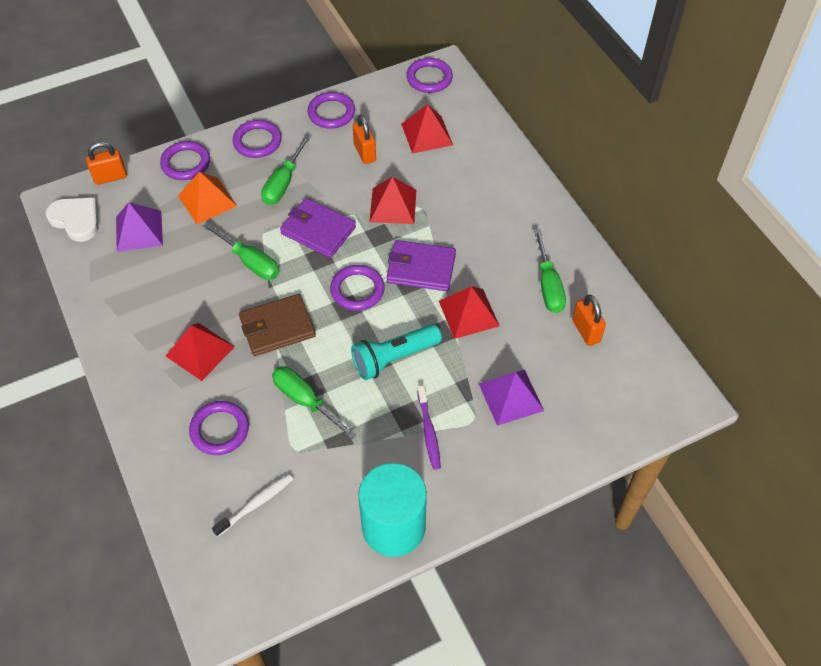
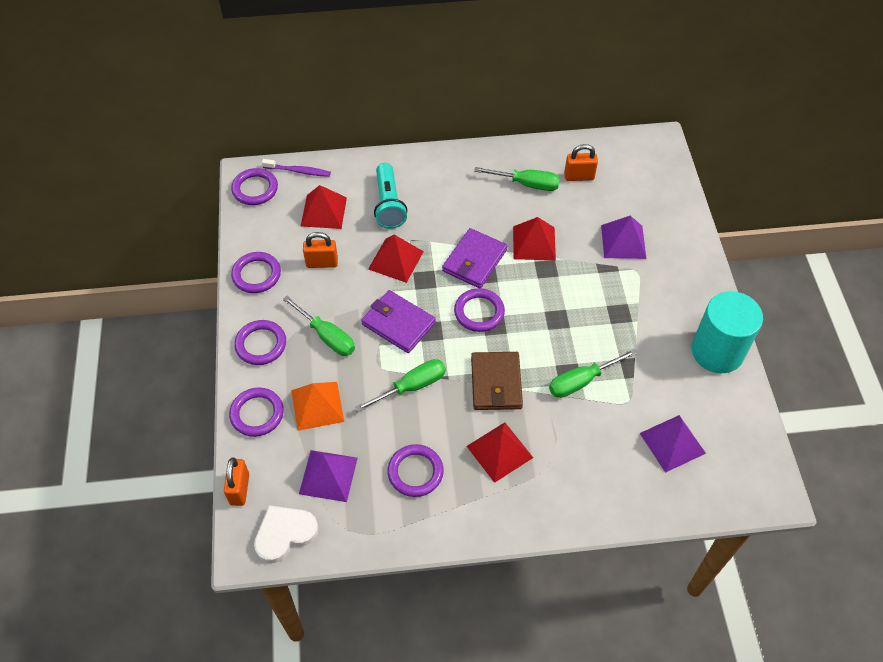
camera: 70 degrees left, 0 degrees up
(219, 430) = (591, 454): purple ring -> purple ring (415, 472)
(256, 504) = (672, 443): white toothbrush -> purple pyramid
(318, 230) = (398, 323): purple wallet -> purple wallet turned 75 degrees clockwise
(393, 358) = (560, 306): turquoise flashlight -> turquoise flashlight (389, 204)
(429, 431) = (638, 303): purple toothbrush -> purple toothbrush (298, 171)

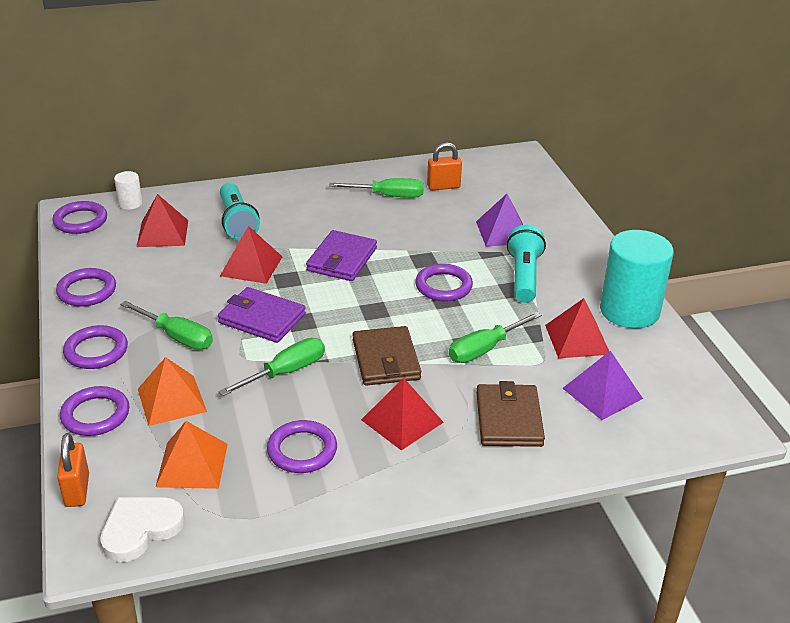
camera: 10 degrees left, 20 degrees down
(298, 171) = (130, 203): purple toothbrush -> white cylinder
(322, 263) = (165, 275): orange padlock -> none
(328, 475) = (192, 465): purple pyramid -> orange pyramid
(479, 312) = (355, 301): purple ring -> purple ring (443, 286)
(534, 243) = (406, 240): red pyramid -> red pyramid (577, 339)
(587, 461) = (509, 419): none -> brown wallet
(631, 299) = (524, 276): none -> turquoise flashlight

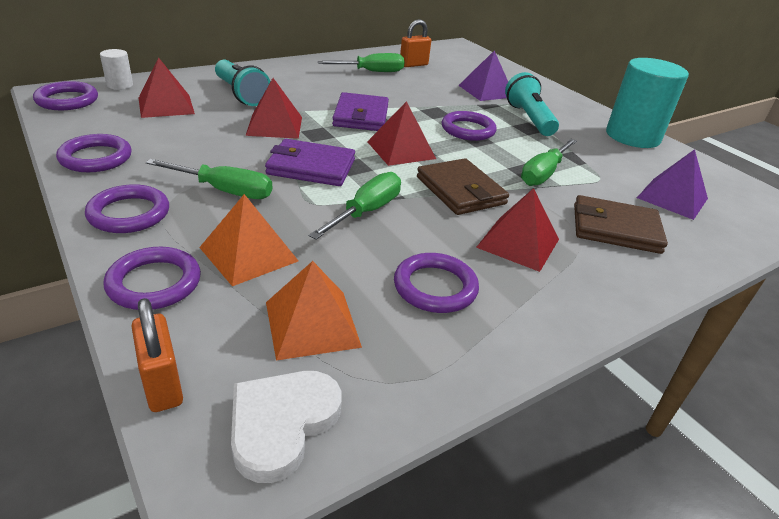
camera: 20 degrees left, 0 degrees up
(509, 419) = (615, 228): brown wallet -> brown wallet turned 60 degrees counterclockwise
(577, 339) = (613, 159): red pyramid -> red pyramid (401, 150)

